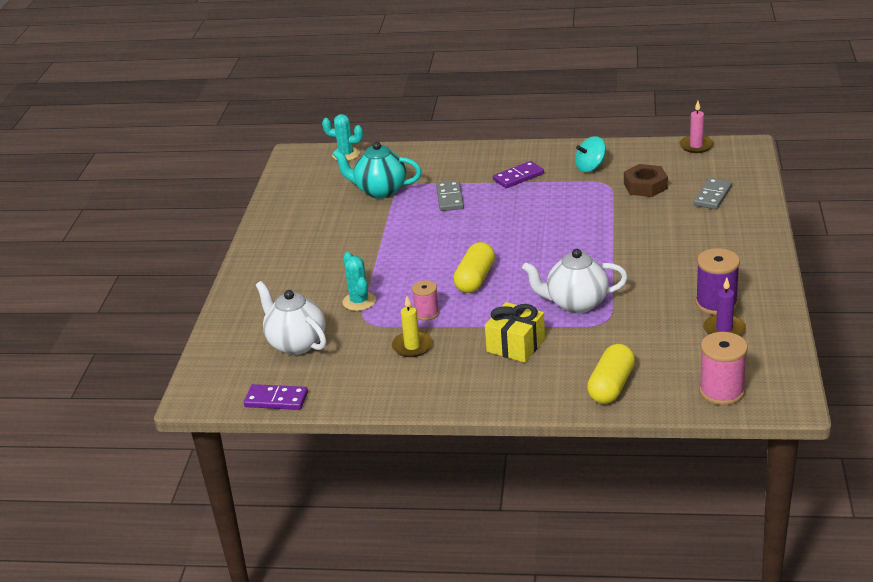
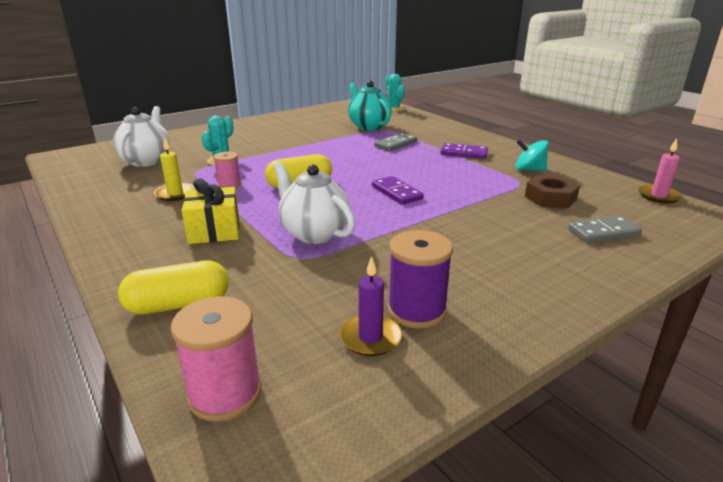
camera: 45 degrees right, 5 degrees down
(276, 399) = (65, 176): purple domino -> purple domino (397, 193)

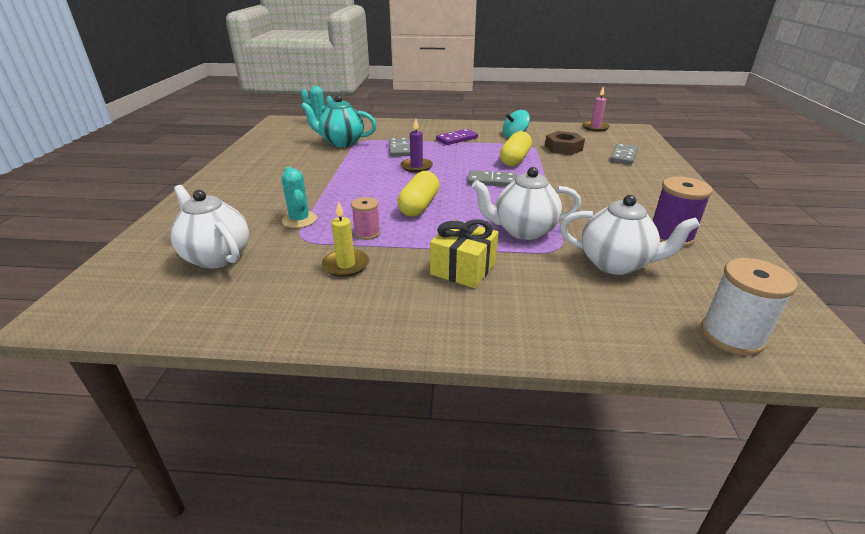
camera: 50 degrees left, 5 degrees up
(179, 304) = (586, 322): yellow capsule -> yellow capsule (515, 159)
(225, 394) = (731, 336): pink spool -> white spool
(306, 293) = (615, 264): none -> white teapot
(370, 338) = (693, 262): purple candle -> purple candle (416, 167)
(397, 193) = (492, 181): purple domino -> grey domino

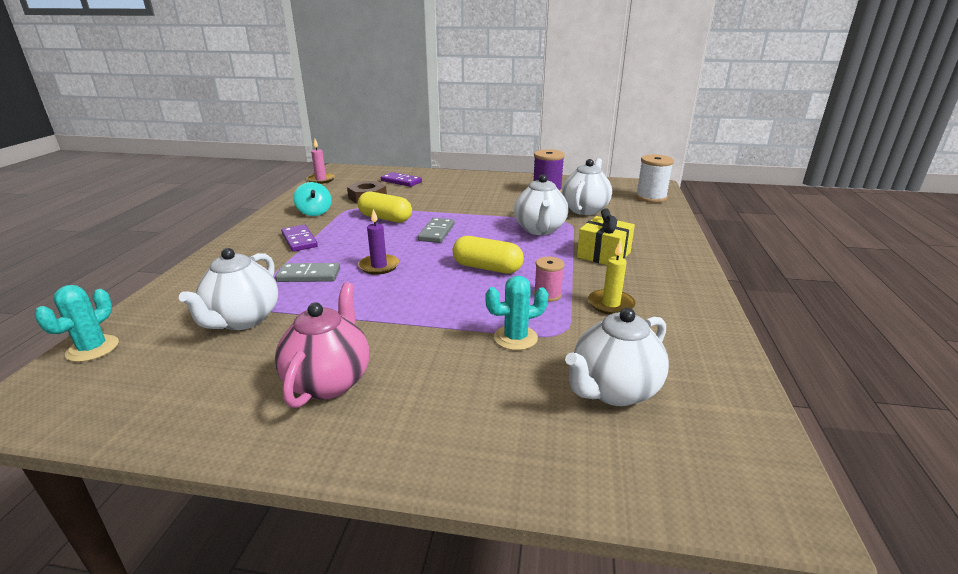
camera: 85 degrees left, 5 degrees down
(271, 170) = (329, 381): none -> pink teapot
(341, 143) = (243, 320): turquoise teapot -> white teapot
(623, 156) = (401, 181): grey domino -> purple domino

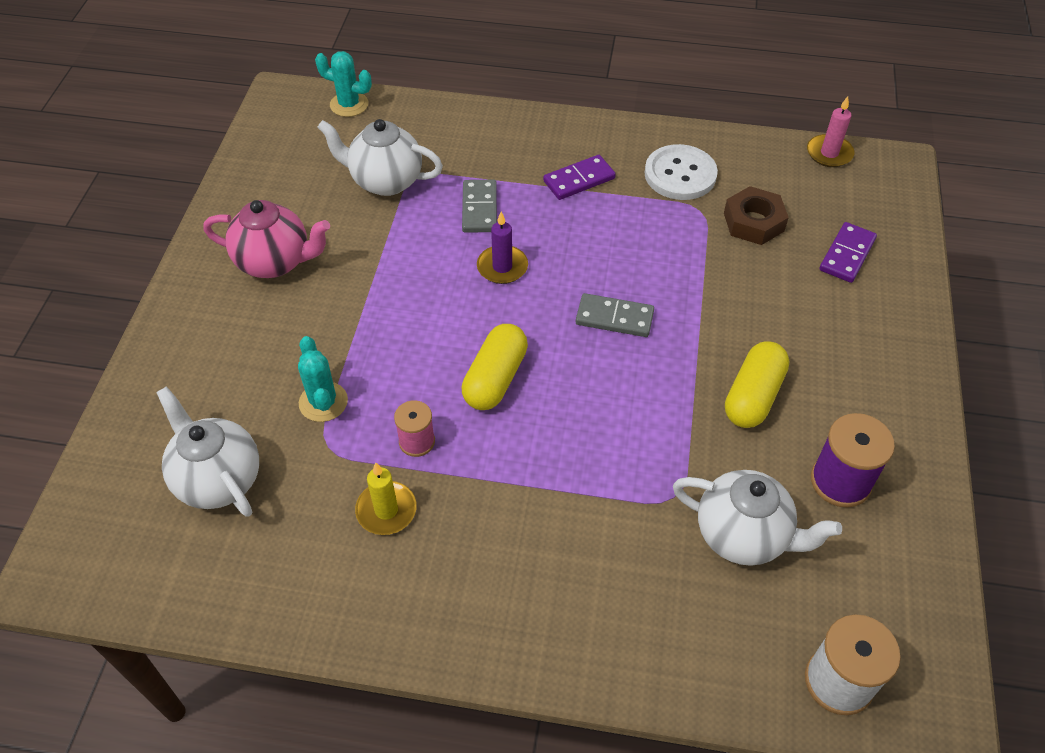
camera: 90 degrees right, 25 degrees up
(314, 212) = (680, 174): turquoise spinning top -> white button
(385, 218) = (664, 254): yellow capsule -> yellow capsule (753, 396)
(539, 230) = (635, 451): white teapot -> none
(603, 255) = (538, 530): yellow gift -> none

